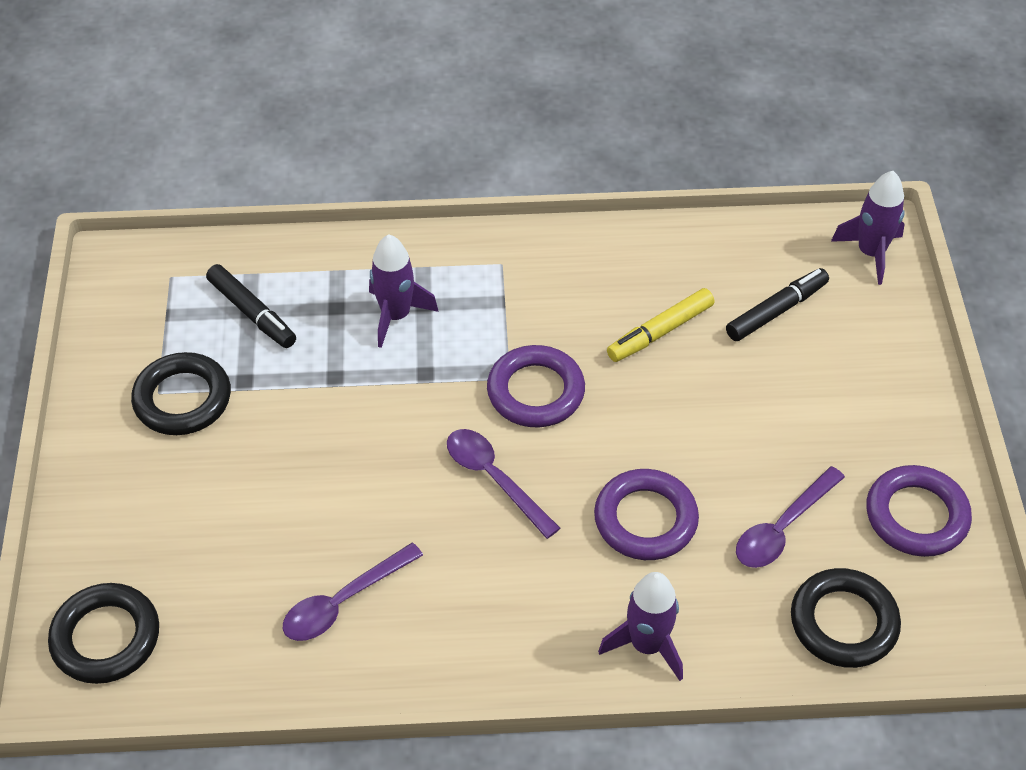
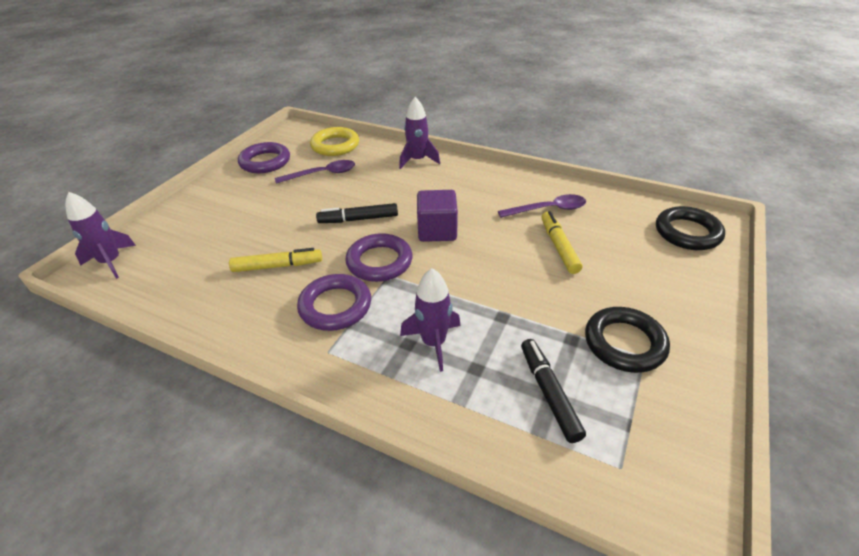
camera: 150 degrees left, 10 degrees down
(300, 522) = (559, 246): none -> yellow marker
(494, 479) = (437, 231): purple spoon -> purple cube
(645, 519) = (377, 194): purple ring -> purple ring (335, 306)
(776, 311) = (204, 252): black marker -> black marker (358, 219)
(843, 622) = (335, 145): black ring -> yellow ring

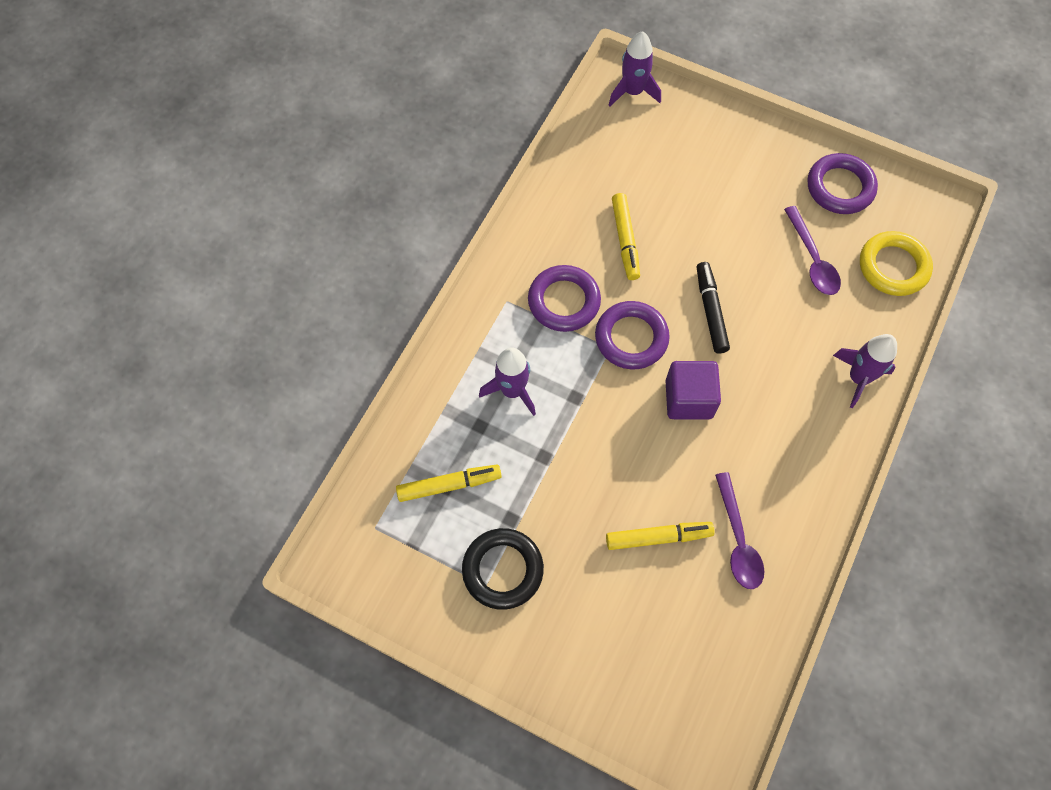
camera: 90 degrees right, 25 degrees up
(549, 393) = (449, 485): black marker -> yellow marker
(687, 233) = (688, 712): black ring -> none

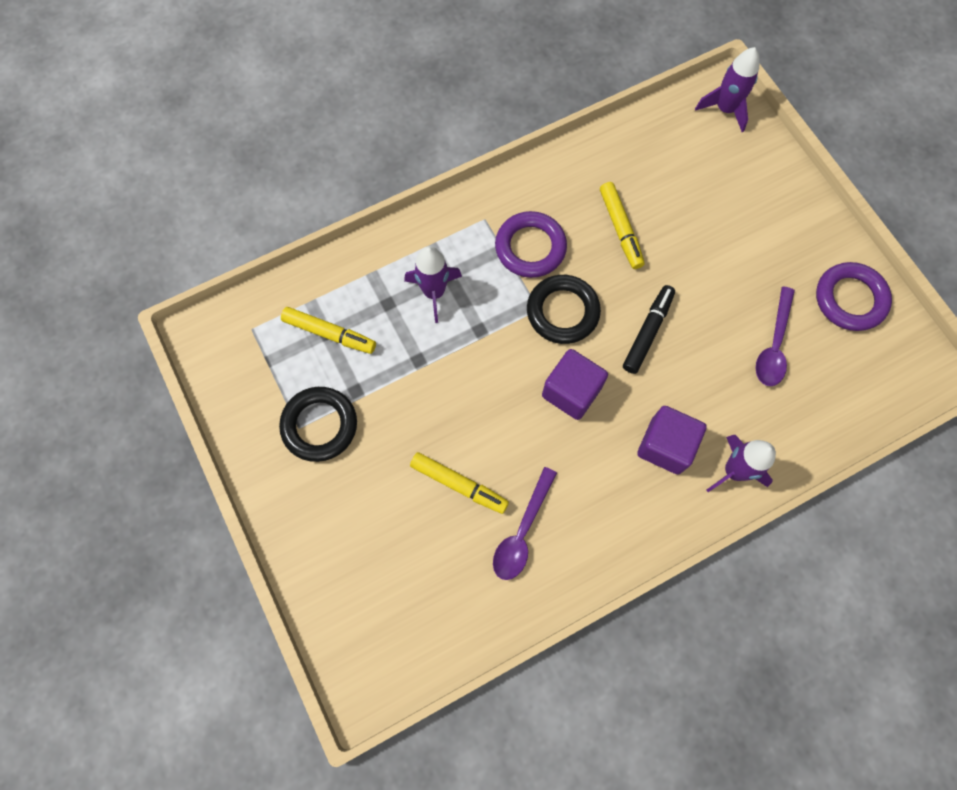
camera: 35 degrees right, 5 degrees up
(625, 240) = (620, 229): yellow marker -> yellow marker turned 45 degrees counterclockwise
(631, 338) = (562, 312): purple ring -> black ring
(793, 393) = (665, 446): none -> purple cube
(893, 267) = (844, 397): yellow ring -> none

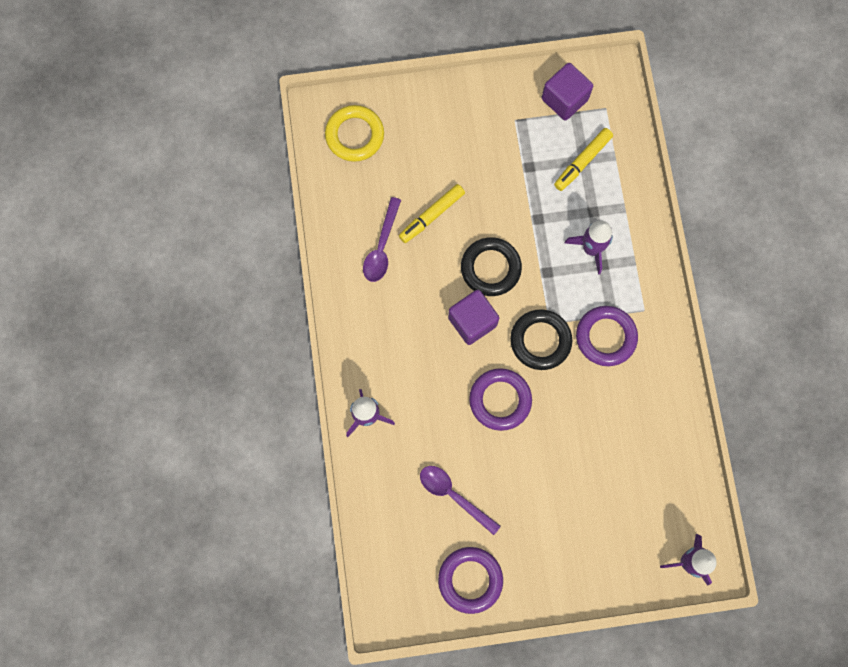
camera: 110 degrees right, 5 degrees up
(319, 425) = (511, 134): black ring -> black ring (490, 268)
(383, 625) = (355, 135): none -> yellow ring
(522, 531) = (381, 247): purple spoon -> purple spoon turned 120 degrees counterclockwise
(620, 229) = (598, 416): yellow marker -> none
(648, 332) = (500, 400): black marker -> purple ring
(665, 446) = (405, 374): purple cube -> purple cube (564, 99)

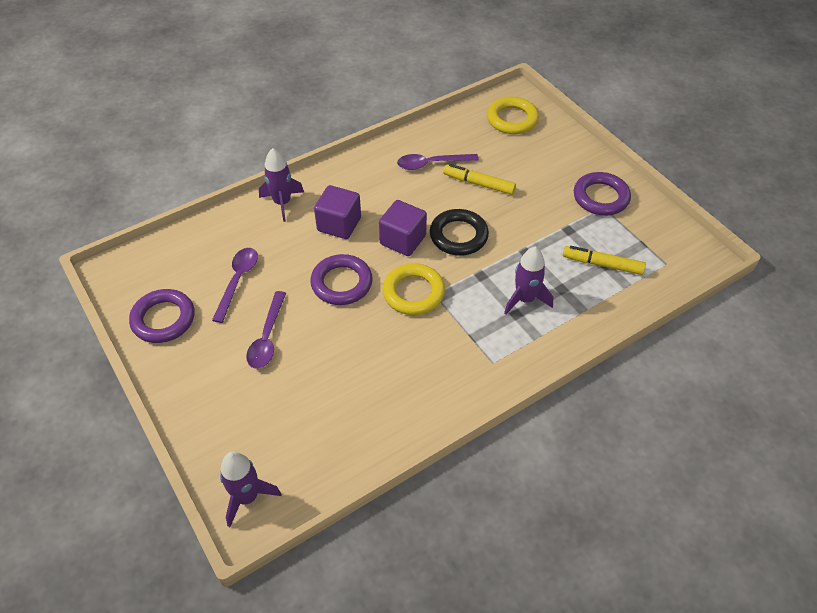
camera: 65 degrees right, 25 degrees down
(534, 491) = (267, 337): none -> purple spoon
(540, 340) = (413, 292): black ring -> yellow ring
(564, 99) = (649, 232): purple cube -> purple cube (339, 224)
(605, 337) = (446, 340): purple ring -> purple ring (601, 197)

